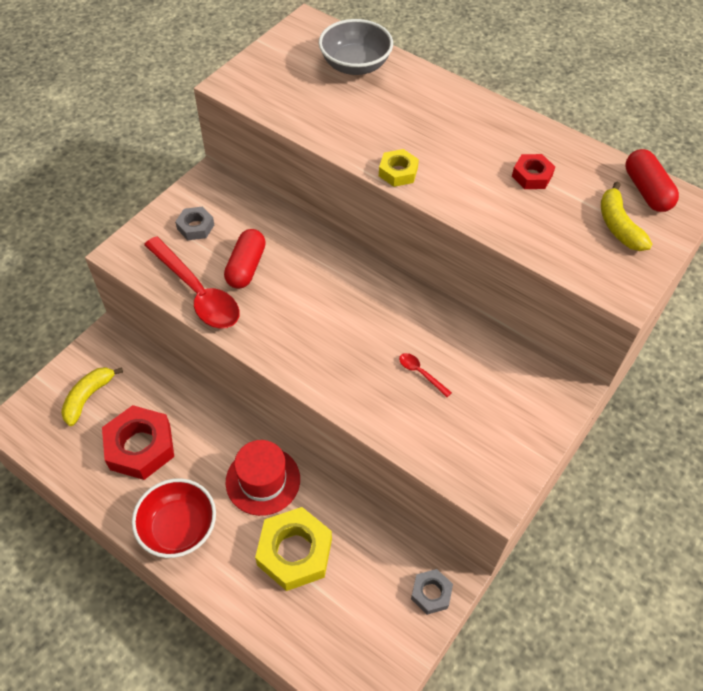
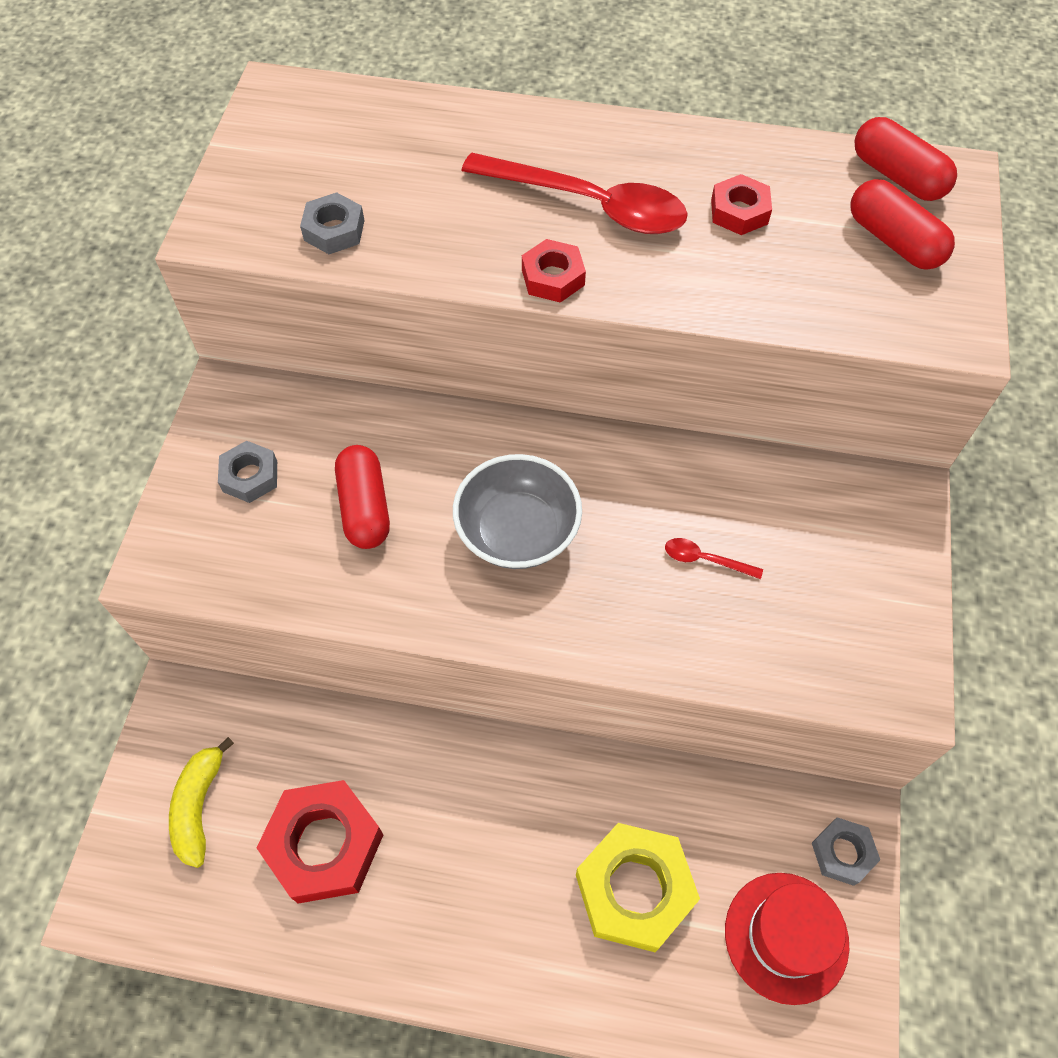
camera: 25 degrees left, 5 degrees up
(179, 528) = (452, 939): red bowl -> none
(197, 292) = (313, 579): red spoon -> red spoon (589, 204)
(263, 480) = (531, 807): red hat -> red hat (786, 937)
(294, 105) = (334, 230): none -> grey nut
(355, 65) = (388, 133): grey bowl -> grey bowl (517, 531)
(398, 172) = (553, 277): yellow nut -> red nut
(618, 226) = (894, 241): yellow banana -> red capsule

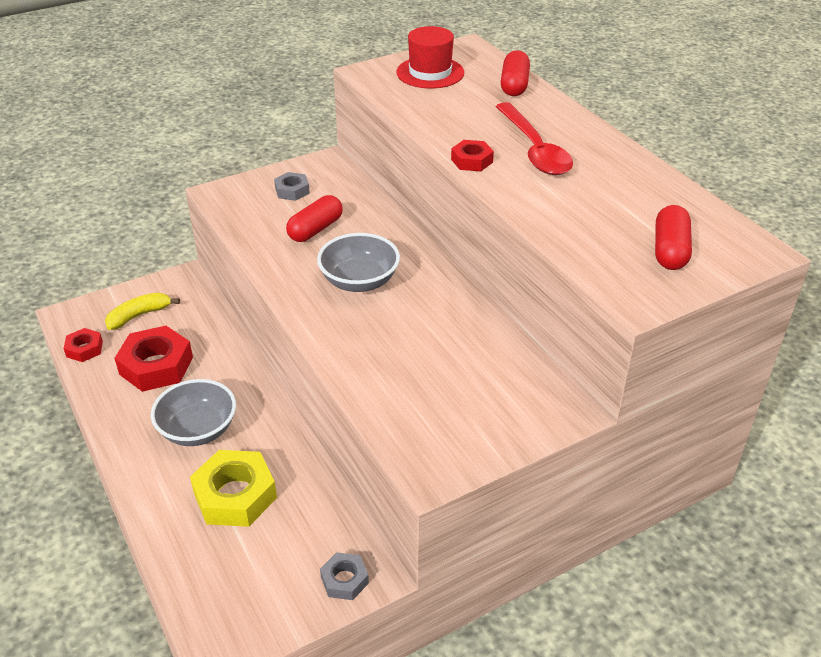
camera: 50 degrees right, 20 degrees down
(334, 230) = (411, 96): grey nut -> none
(489, 865) = (198, 430): none -> grey bowl
(705, 559) = (422, 353): red spoon -> none
(739, 211) = (604, 193): red nut -> red nut (84, 349)
(786, 937) = (265, 580): red hat -> red hat (430, 72)
(897, 176) = (722, 232): red capsule -> red capsule (514, 85)

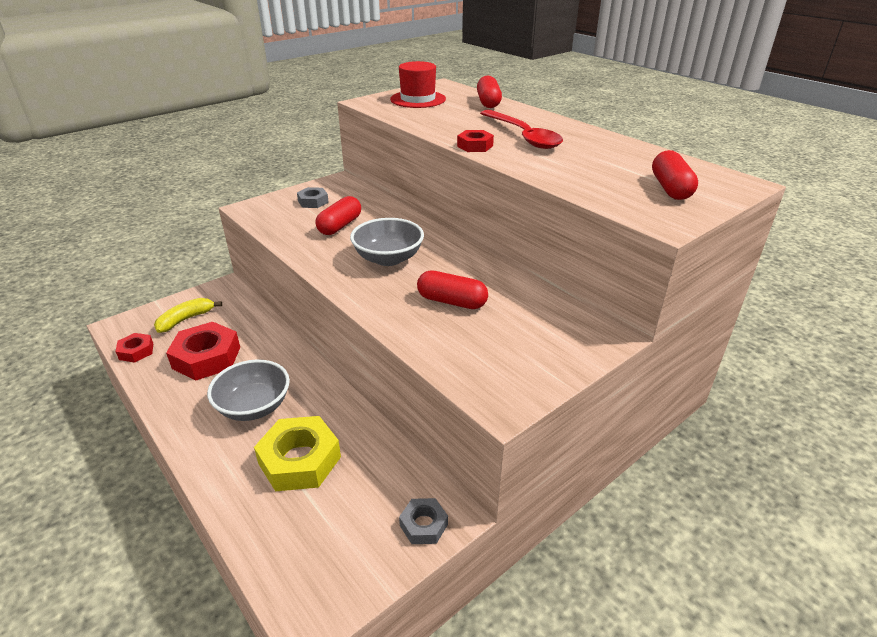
camera: 10 degrees left, 5 degrees down
(414, 346) = (452, 301): none -> red capsule

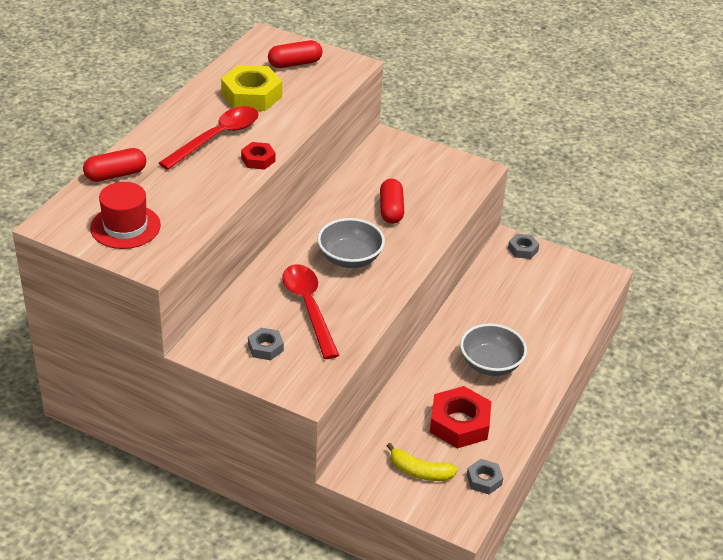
camera: 115 degrees left, 5 degrees up
(136, 351) = (484, 480): red nut -> grey nut
(299, 460) = (518, 318): yellow nut -> yellow nut (251, 95)
(340, 226) = (309, 307): red capsule -> red spoon

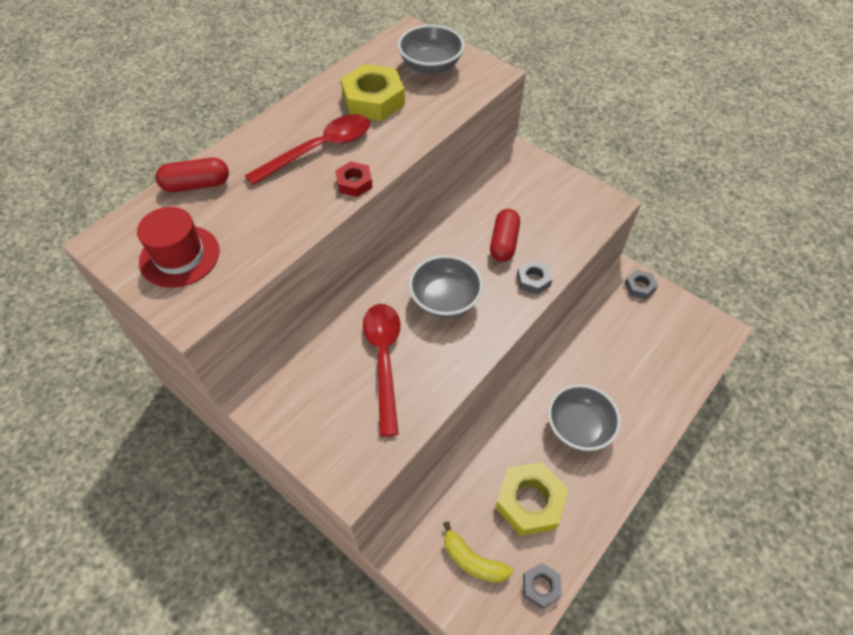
camera: 15 degrees right, 15 degrees up
(265, 347) = (322, 408): grey nut -> grey nut (533, 280)
(295, 63) = (430, 66): red capsule -> grey bowl
(459, 423) = (529, 501): red nut -> yellow nut

